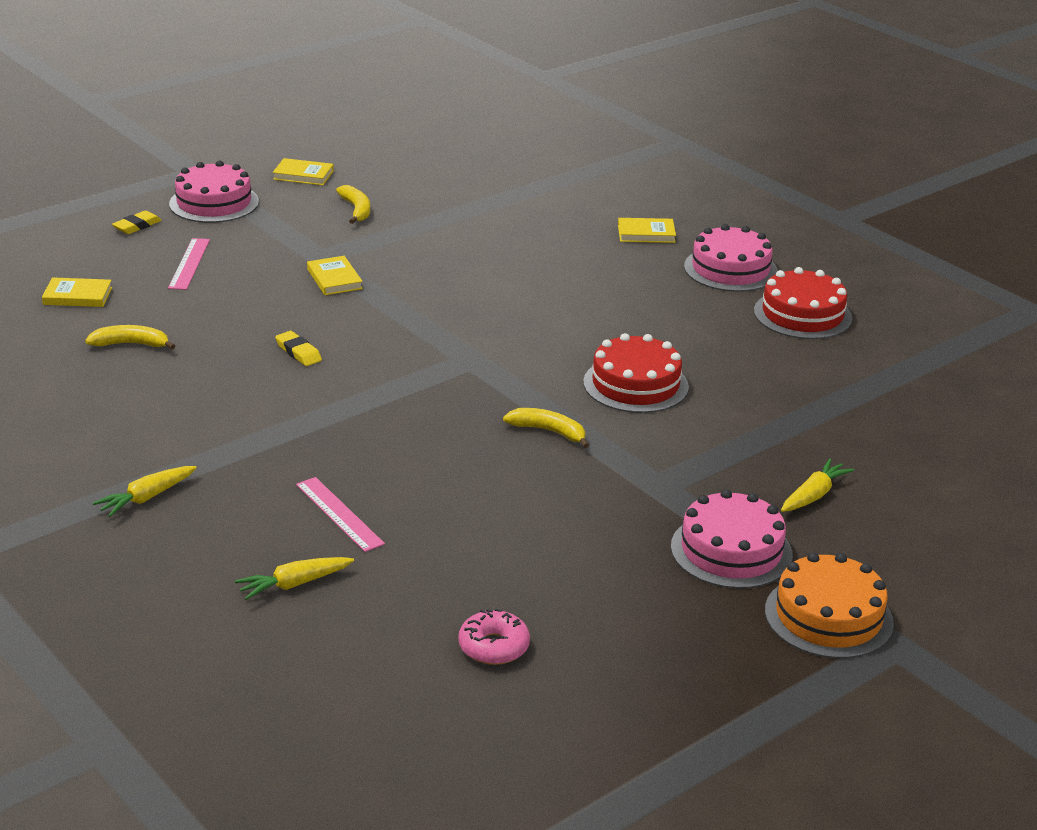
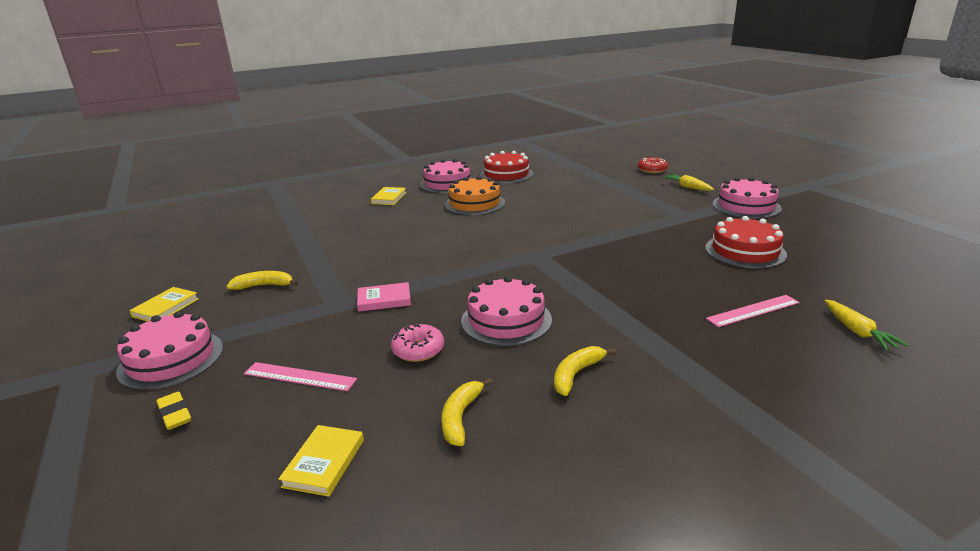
camera: 75 degrees left, 5 degrees down
(146, 498) = (763, 405): yellow carrot -> none
(298, 352) = (506, 320): yellow eraser -> pink cake
(334, 279) = (384, 300): yellow book -> pink book
(493, 646) = (880, 267): pink donut -> pink donut (418, 350)
(549, 431) = (630, 238): yellow banana -> yellow banana (576, 374)
(635, 384) = (575, 213): red cake -> red cake (745, 251)
(828, 616) = (794, 193): orange cake -> orange cake (474, 203)
(905, 461) = (652, 170): none -> red donut

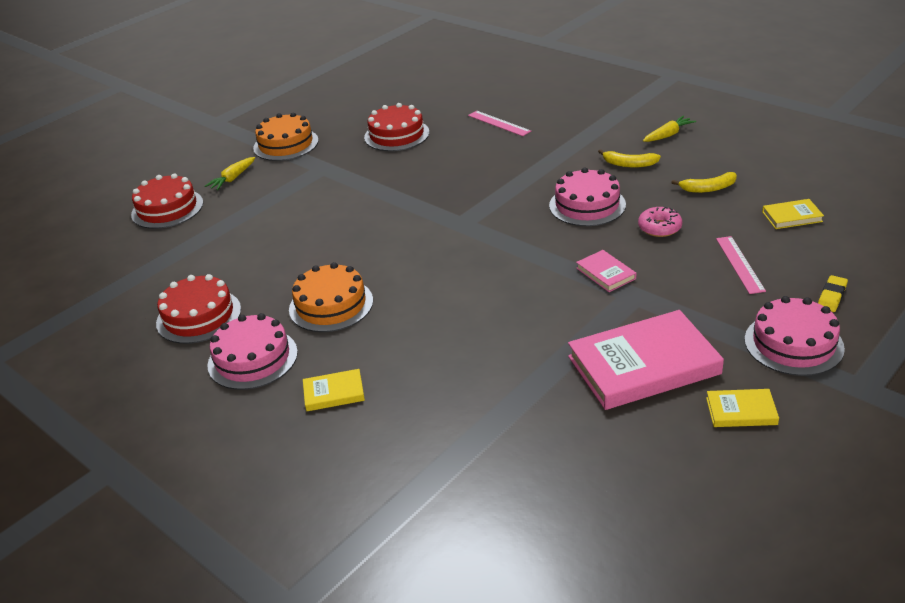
camera: 110 degrees left, 10 degrees up
(264, 286) = (643, 365): yellow banana -> pink book
(652, 170) = (167, 209): red donut -> red cake
(746, 206) = (286, 144): pink cake -> orange cake
(857, 332) = (503, 94): yellow carrot -> yellow carrot (668, 135)

